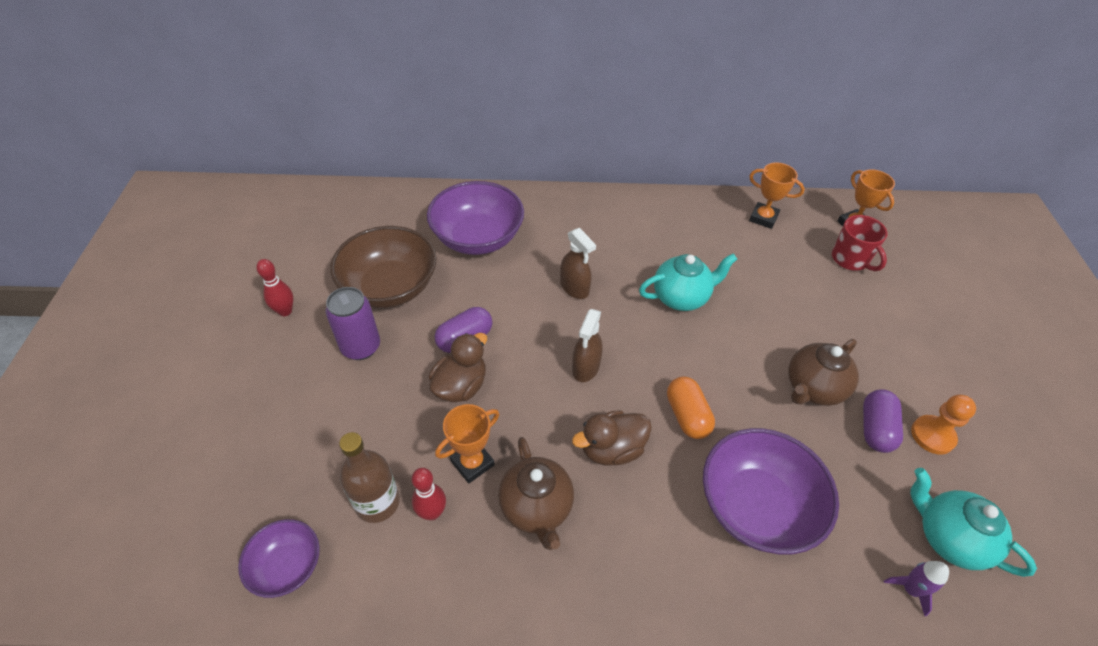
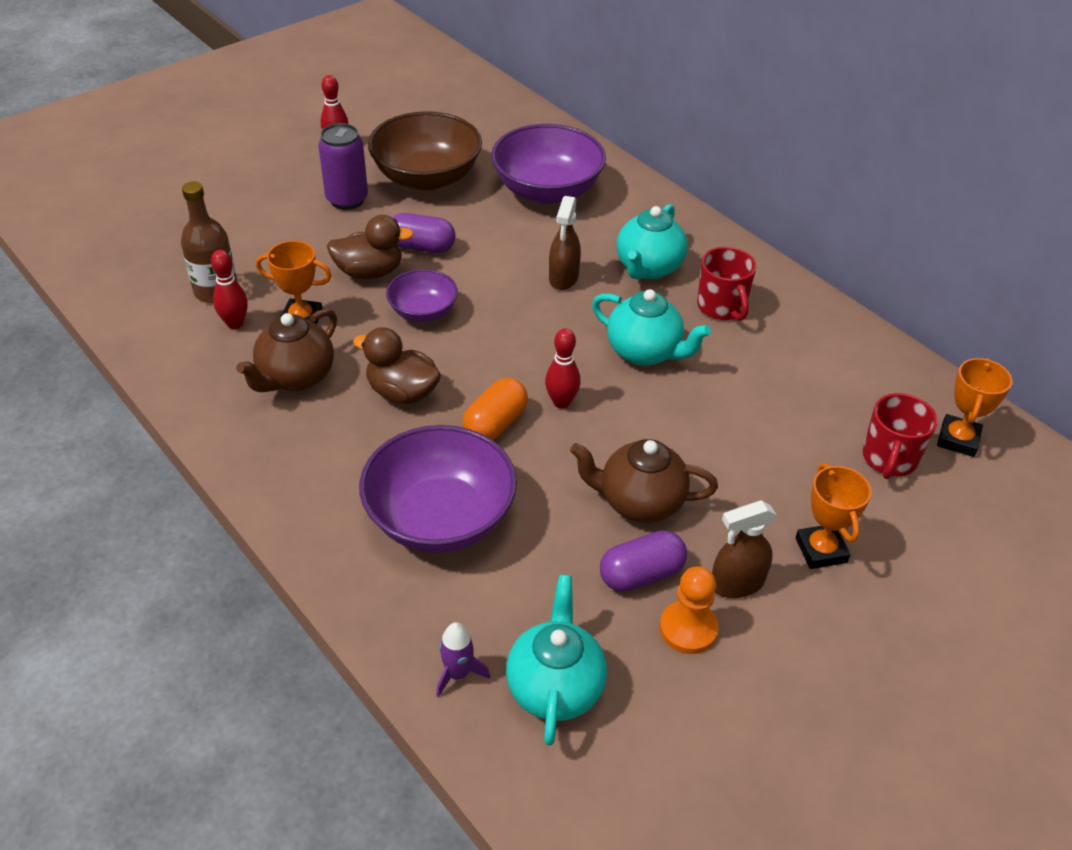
camera: 50 degrees right, 5 degrees down
(287, 566) = (125, 280): purple bowl -> purple bowl (423, 311)
(585, 367) = (475, 332): brown spray bottle -> brown spray bottle (737, 583)
(605, 244) = (648, 268): none -> turquoise teapot
(671, 238) = (722, 307): none -> red mug
(693, 367) = (561, 402): none -> red bowling pin
(763, 218) = (856, 360): orange trophy -> orange trophy (821, 550)

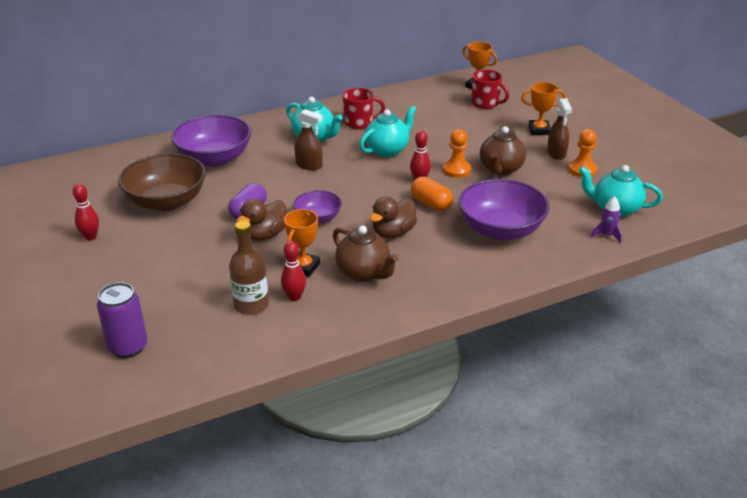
camera: 75 degrees left, 10 degrees down
(347, 200) = (171, 238): purple can -> purple can (128, 347)
(369, 272) = (265, 235): brown duck -> brown duck turned 150 degrees counterclockwise
(614, 443) = (456, 170): none -> orange pawn
(641, 574) = (548, 176): purple capsule -> none

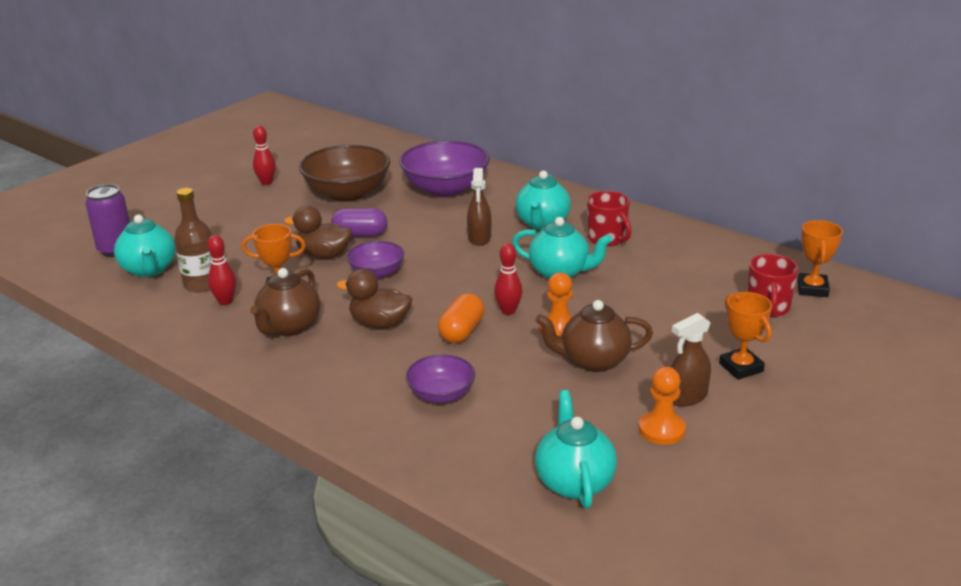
camera: 65 degrees right, 5 degrees down
(193, 331) = (149, 270): none -> turquoise teapot
(500, 230) = (441, 395): purple bowl -> purple bowl, size x0.55
(607, 235) = (494, 487): purple rocket -> none

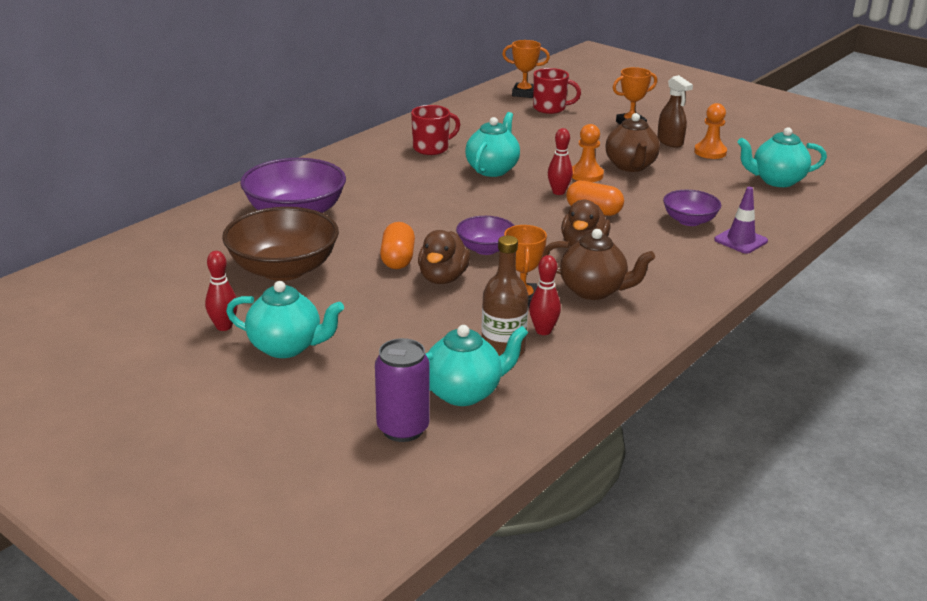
camera: 90 degrees left, 0 degrees up
(360, 235) = (398, 259): purple capsule -> orange capsule
(389, 428) = (740, 240): none -> purple traffic cone
(479, 238) = (419, 200): brown spray bottle -> none
(542, 223) = (395, 171): turquoise teapot -> turquoise teapot (286, 347)

